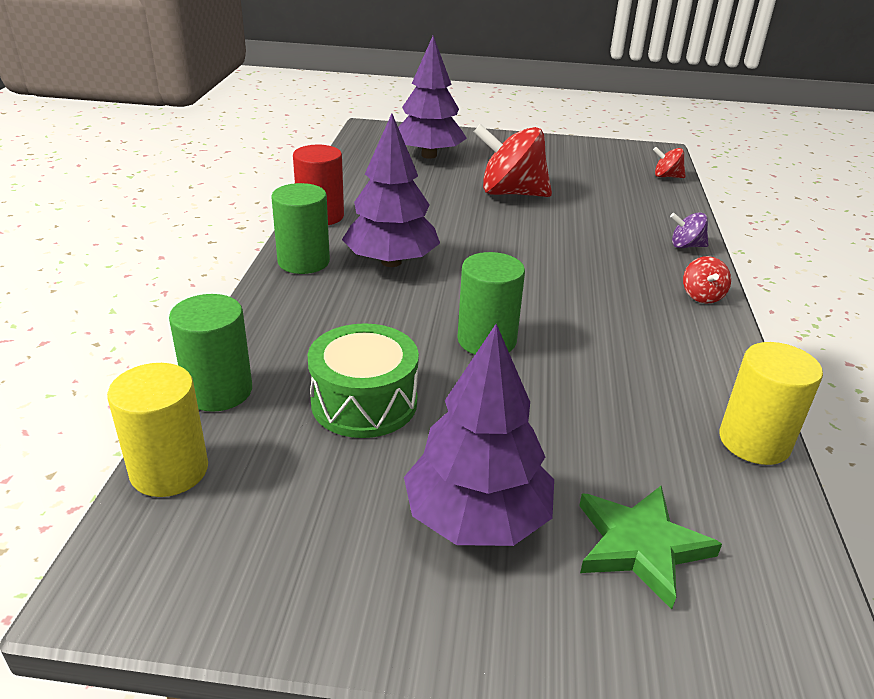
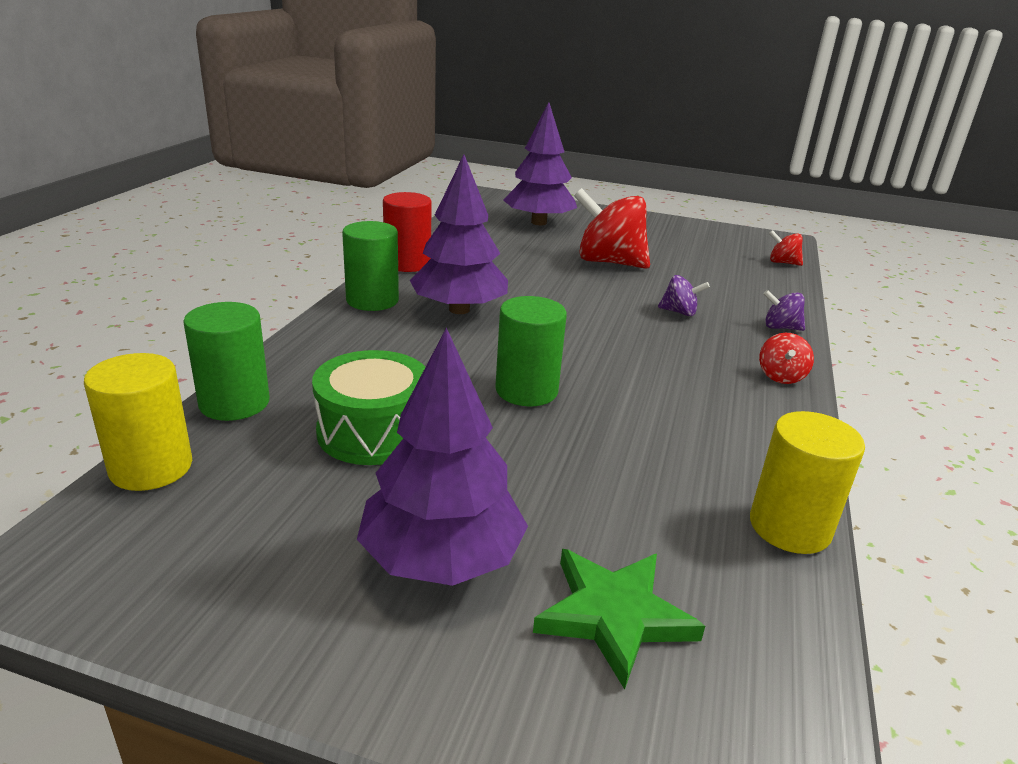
camera: 10 degrees right, 5 degrees down
(593, 240) = (679, 312): none -> purple spinning top

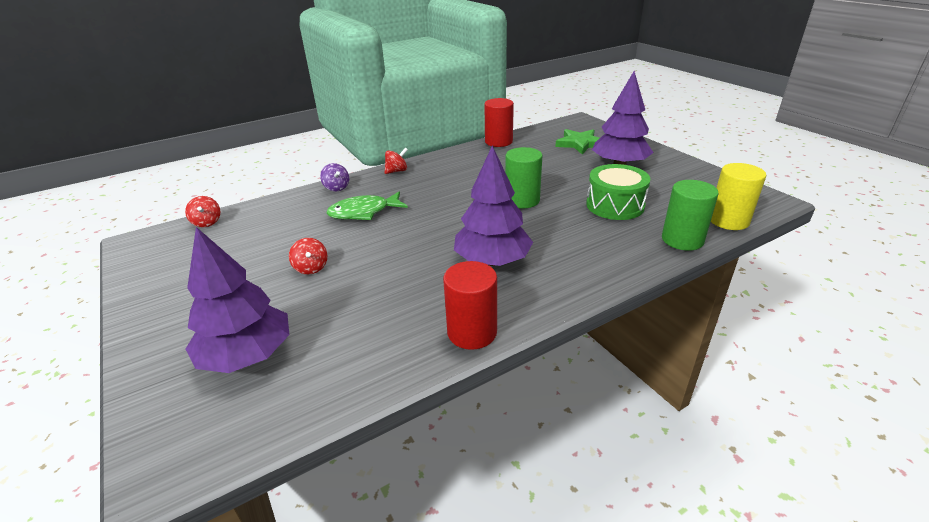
camera: 135 degrees left, 5 degrees up
(372, 300) = (546, 293): green cylinder -> none
(609, 262) = (311, 268): red spinning top -> red spinning top, size x0.47
(679, 312) = (364, 212): purple spinning top -> green fish
(789, 527) = (498, 142): yellow cylinder -> red cylinder

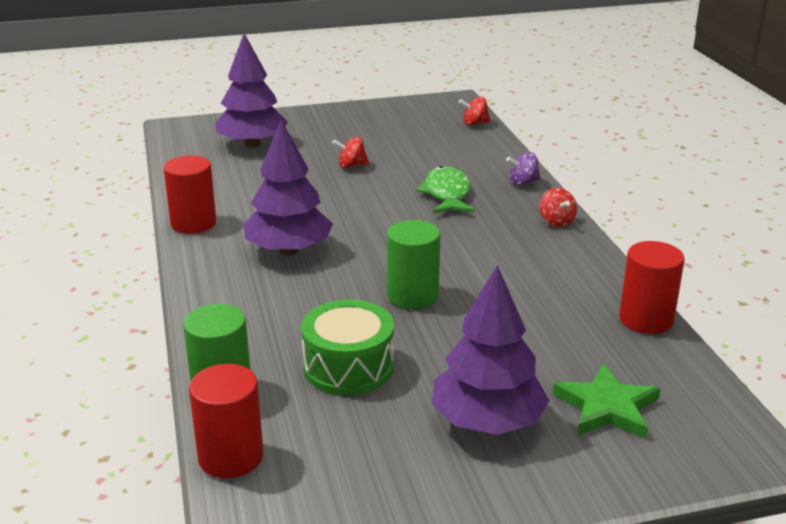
camera: 105 degrees right, 5 degrees down
(728, 220) = (231, 457): yellow cylinder -> red cylinder

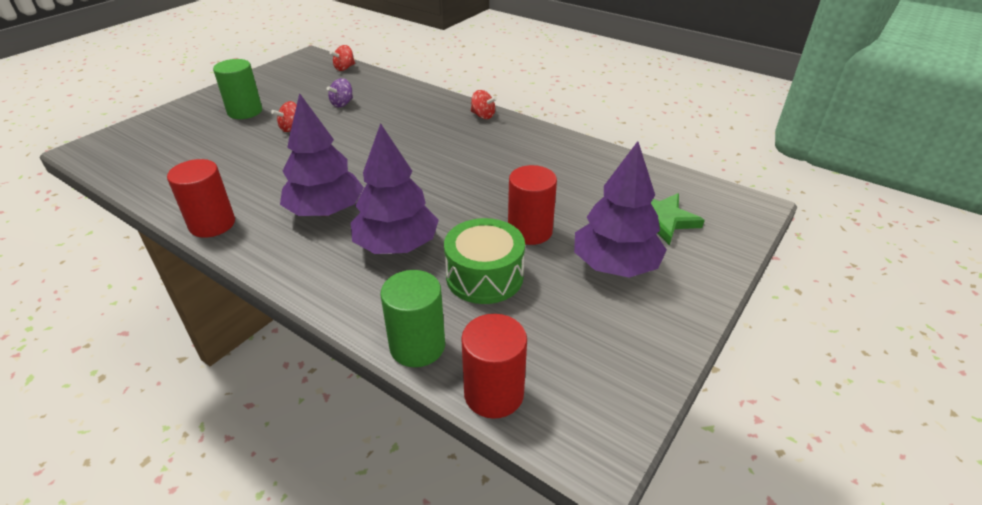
camera: 40 degrees left, 10 degrees up
(252, 144) = (182, 139): purple tree -> purple tree (396, 245)
(413, 296) = (460, 204): green cylinder -> green cylinder (245, 111)
(447, 194) = (389, 123): green fish -> none
(523, 182) = (429, 98): purple spinning top -> purple spinning top (342, 104)
(646, 319) = (609, 156): red cylinder -> red cylinder (530, 231)

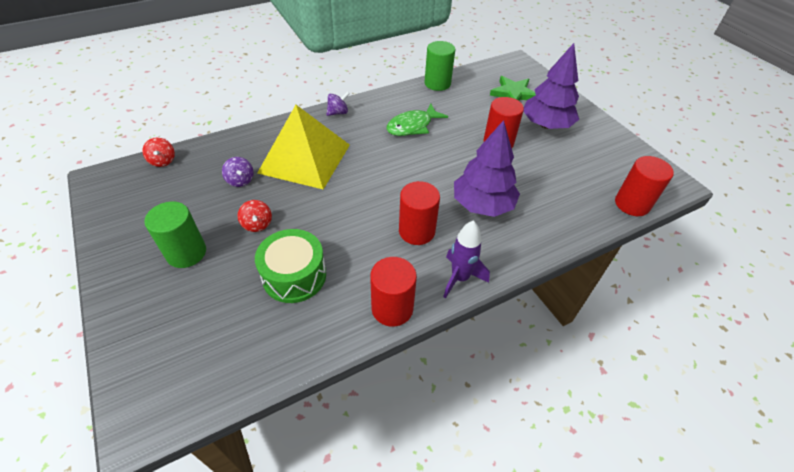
camera: 65 degrees left, 10 degrees up
(267, 256) = (460, 278): none -> purple rocket
(326, 211) = (416, 231): purple tree -> red cylinder
(395, 121) = (305, 158): none -> yellow pyramid
(417, 346) = (586, 223): green cylinder -> green cylinder (437, 83)
(483, 116) = (338, 113): red spinning top -> purple spinning top
(484, 276) = (534, 176): green drum -> green drum (294, 276)
(503, 163) = (412, 126): none -> green fish

